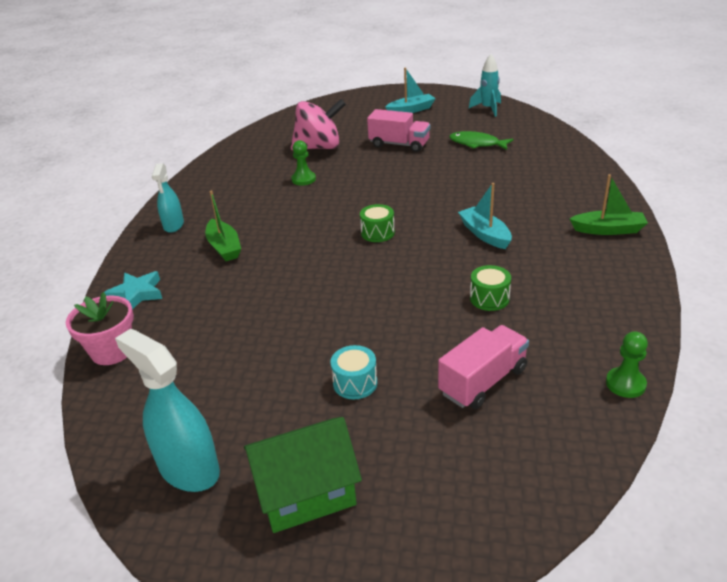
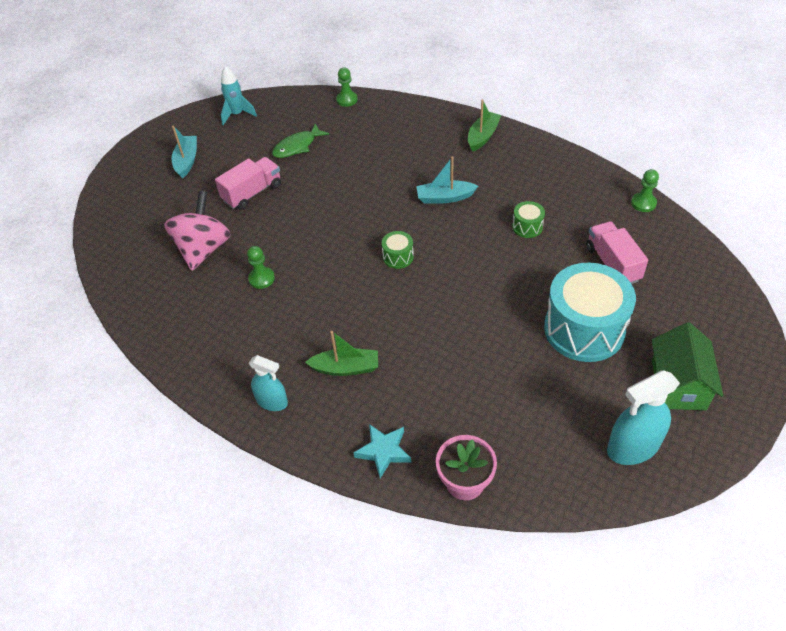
camera: 65 degrees left, 15 degrees up
(355, 383) = (584, 329): turquoise drum -> turquoise drum, size x2.36
(569, 144) = (347, 100): none -> green pawn

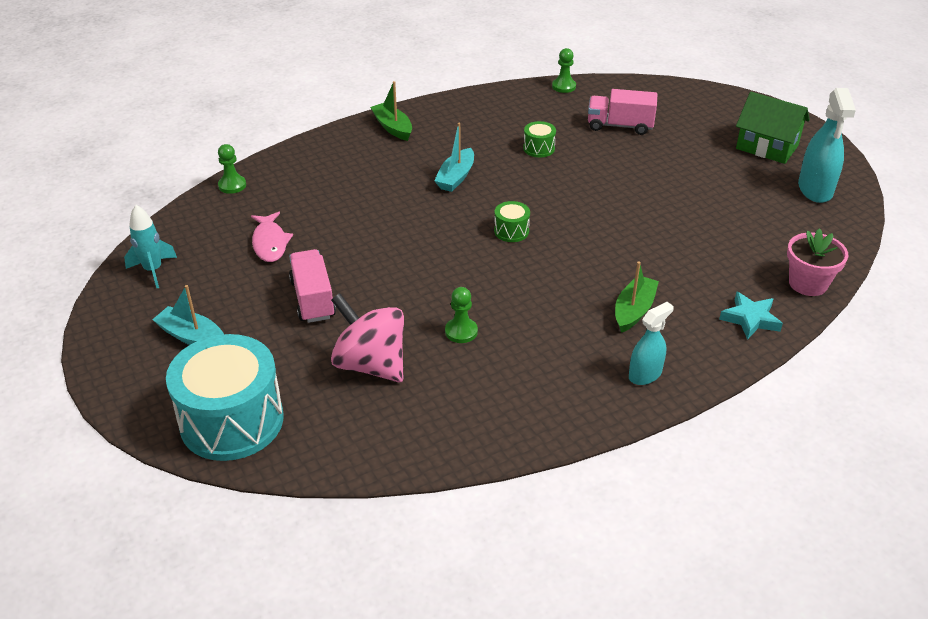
camera: 65 degrees left, 10 degrees down
(297, 146) = (270, 243): green fish -> pink fish
(584, 329) = (681, 165): turquoise drum -> turquoise drum (232, 421)

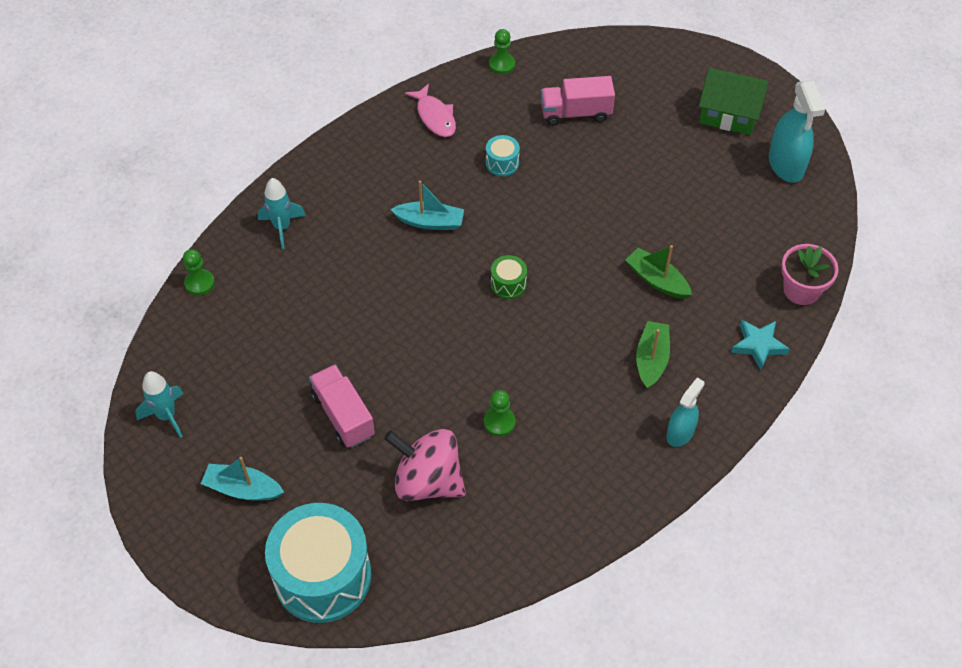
camera: 15 degrees left, 15 degrees up
(270, 243) = (271, 353): pink fish -> pink fish (435, 117)
(322, 161) = (282, 227): none -> turquoise rocket
(393, 128) = (339, 163): green boat -> green boat (657, 280)
(456, 177) = (430, 222): turquoise boat -> turquoise boat turned 90 degrees counterclockwise
(539, 148) = (502, 163): green drum -> turquoise drum

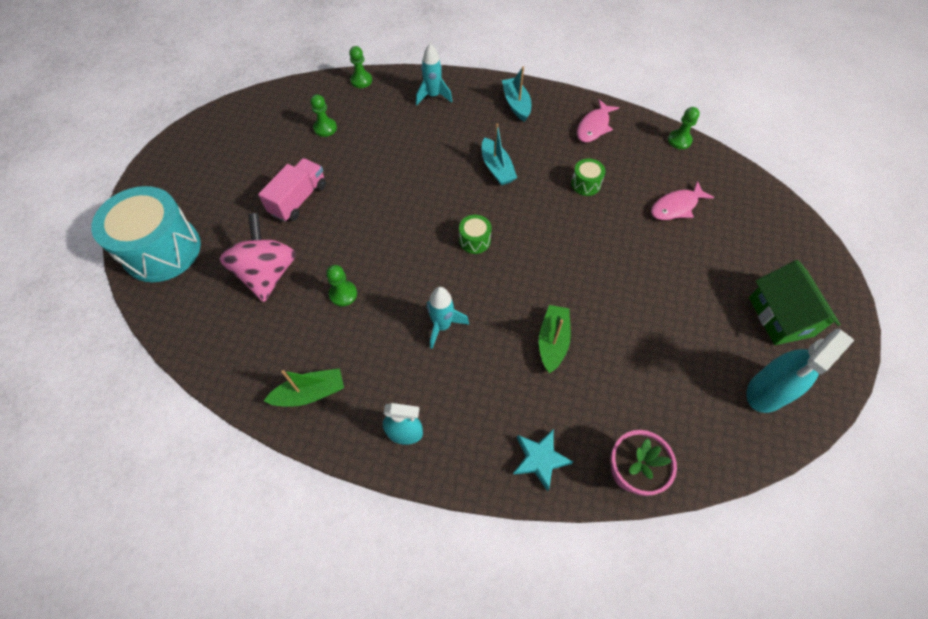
camera: 60 degrees right, 5 degrees up
(167, 416) = (251, 114): turquoise rocket -> turquoise rocket (442, 326)
(243, 489) = (213, 176): turquoise boat -> turquoise boat (516, 104)
(251, 349) = (325, 128): none -> green pawn
(502, 163) = (585, 184): turquoise drum -> green drum
(576, 113) = (676, 206): pink truck -> pink fish
(651, 359) = (467, 375): green boat -> green boat (310, 393)

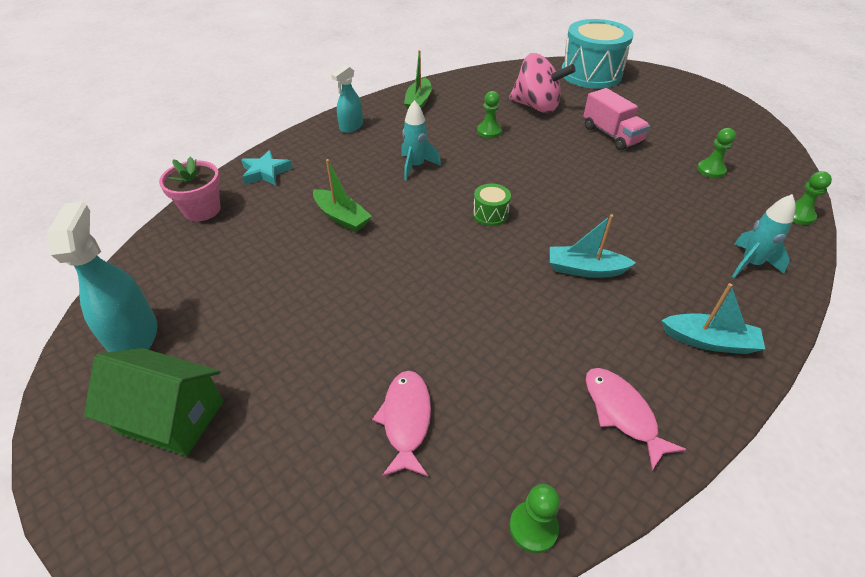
camera: 120 degrees right, 15 degrees down
(585, 184) = (511, 339): green drum -> none

